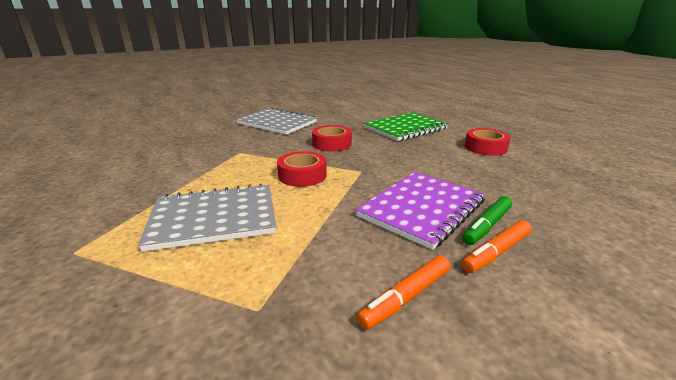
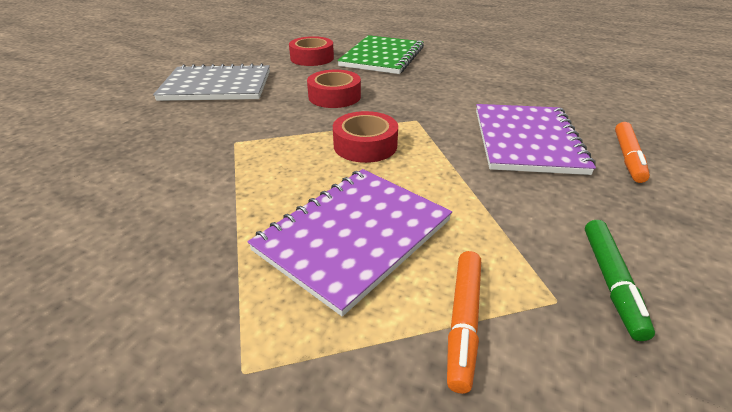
camera: 35 degrees left, 10 degrees up
(214, 218) = (354, 235): grey notebook -> purple notebook
(406, 297) = (633, 224): orange marker -> orange marker (463, 322)
(485, 147) = (483, 61): red tape -> red tape (312, 58)
(487, 226) = (591, 137): green marker -> green marker (611, 282)

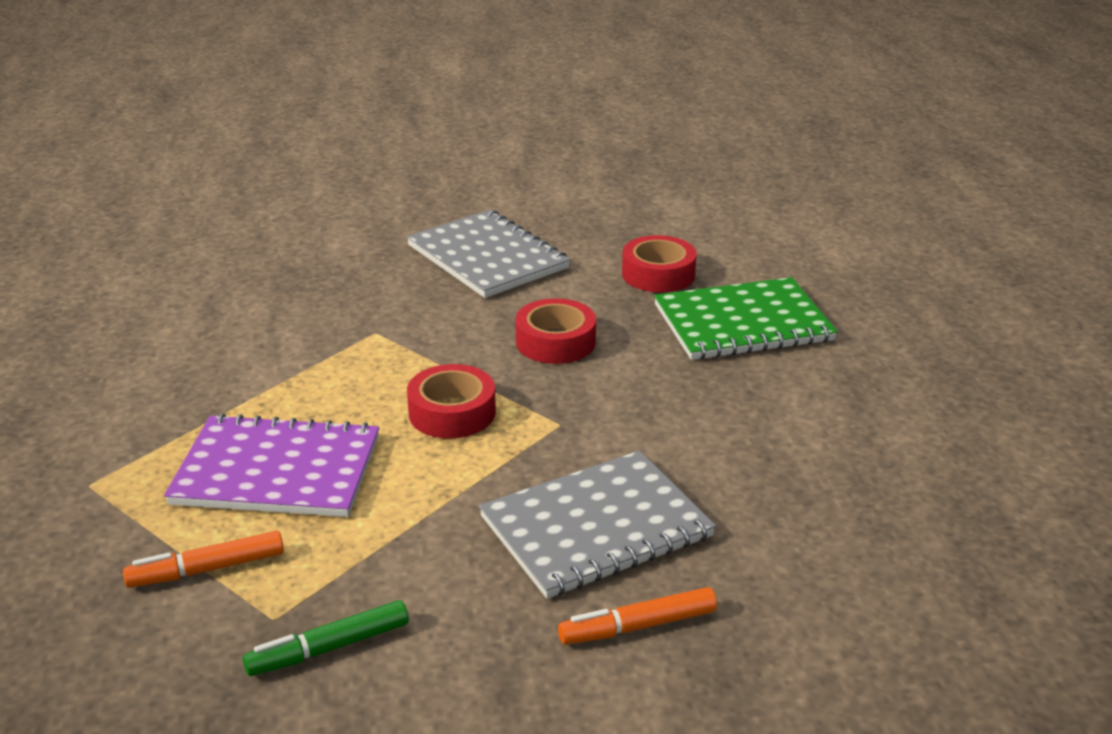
camera: 55 degrees right, 5 degrees down
(526, 140) = (596, 527): purple notebook -> grey notebook

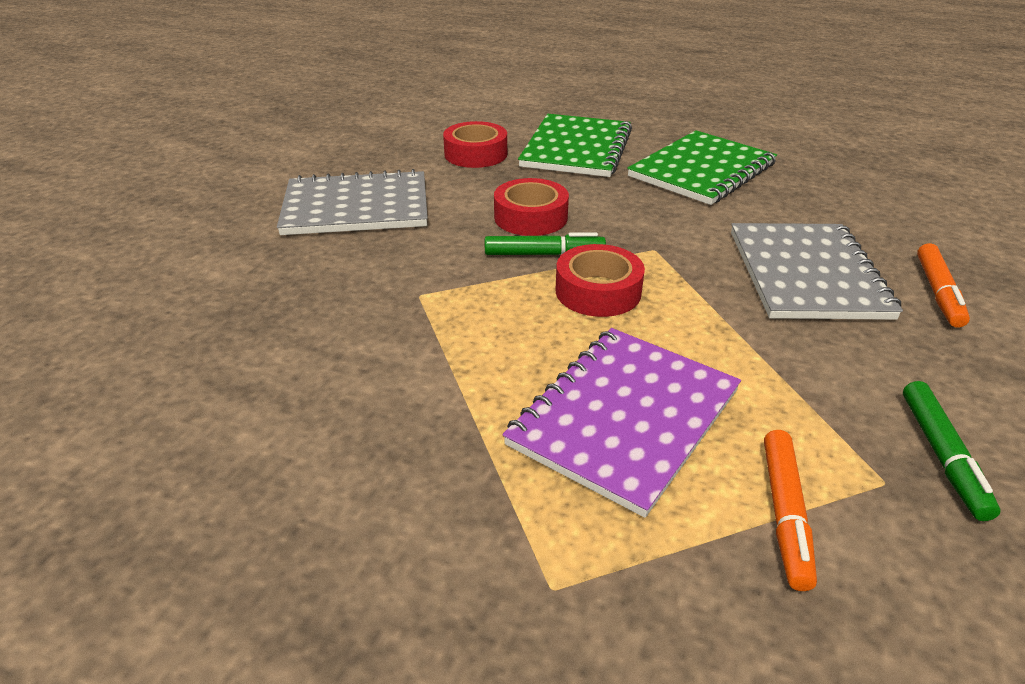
camera: 60 degrees left, 5 degrees up
(492, 368) = (544, 254): none -> green marker
(782, 413) = (702, 170): none -> green notebook

